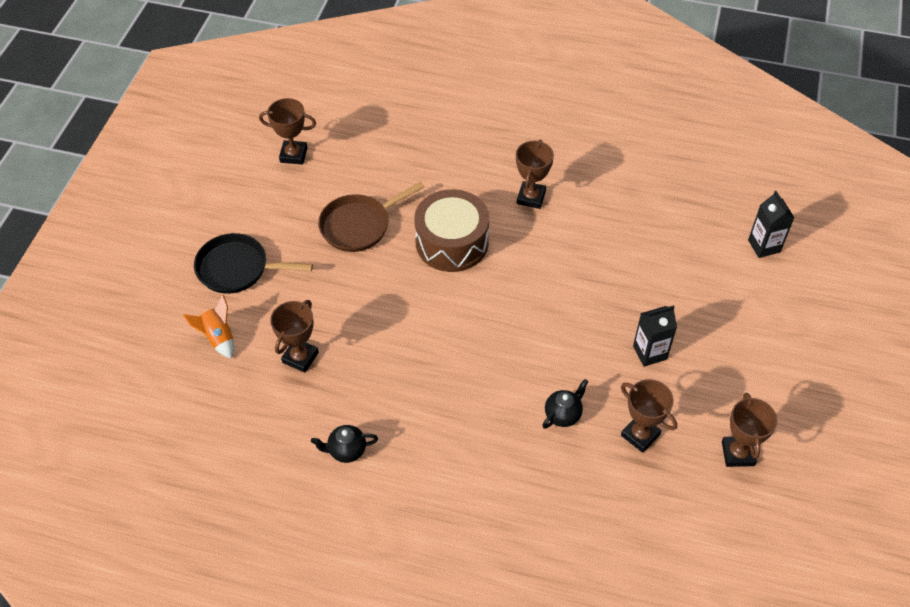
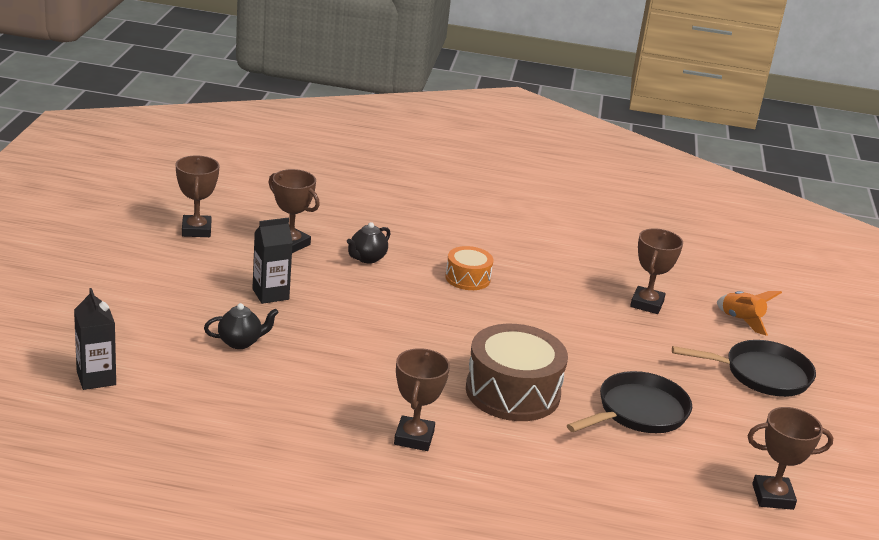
camera: 170 degrees right, 25 degrees down
(346, 451) = (571, 247): black teapot -> black teapot (240, 342)
(359, 225) = (638, 412): brown pan -> black pan
(466, 388) = (467, 278): none -> orange drum

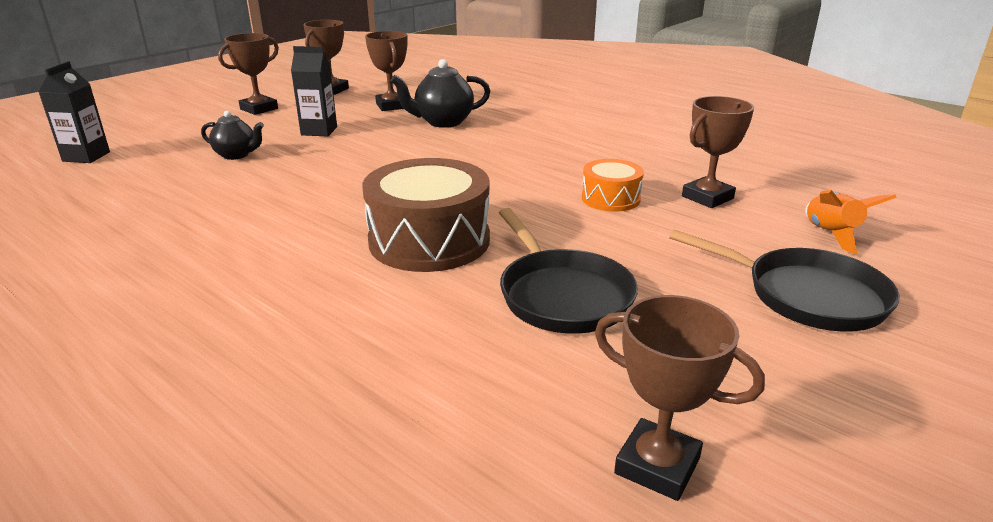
camera: 35 degrees right, 0 degrees up
(367, 258) = (443, 122): black teapot -> black teapot, size x1.54
(414, 438) = (257, 255): brown trophy -> brown trophy (259, 109)
(467, 278) = (520, 147): orange drum -> orange drum (610, 198)
(638, 412) = (561, 295): black pan -> black pan turned 75 degrees clockwise

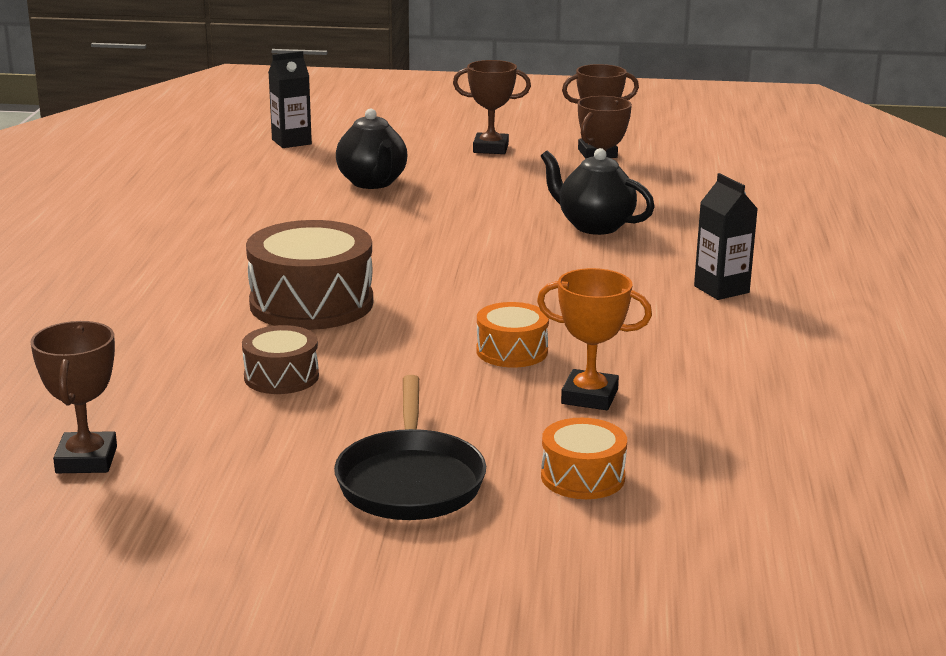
camera: 55 degrees right, 5 degrees down
(236, 155) = (372, 183): black teapot -> black teapot, size x1.54
(319, 131) = (477, 189): black carton -> black carton (721, 289)
(561, 295) = (281, 377): black pan -> brown drum
(707, 197) = (589, 397): brown trophy -> orange trophy
(831, 234) = (582, 477): orange rocket -> orange drum

